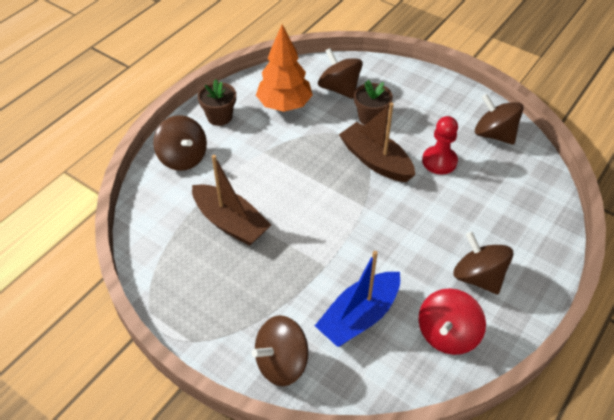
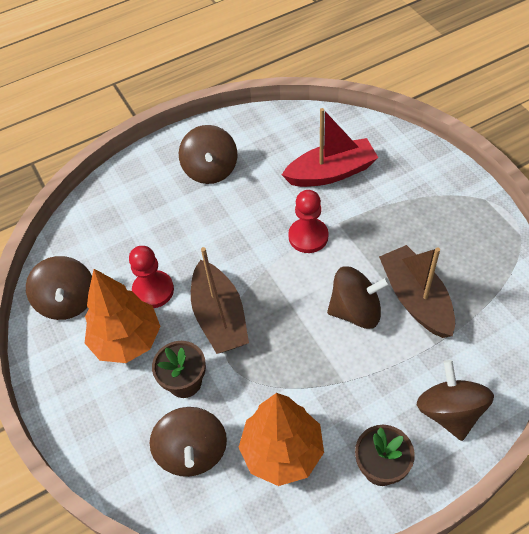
camera: 150 degrees left, 5 degrees up
(282, 363) = (412, 161): brown spinning top -> brown spinning top (356, 311)
(345, 243) = (308, 236): none -> red pawn
(359, 317) = (331, 173): blue boat -> red boat
(429, 126) = (127, 340): none -> orange tree
(447, 334) = (268, 139): red spinning top -> none

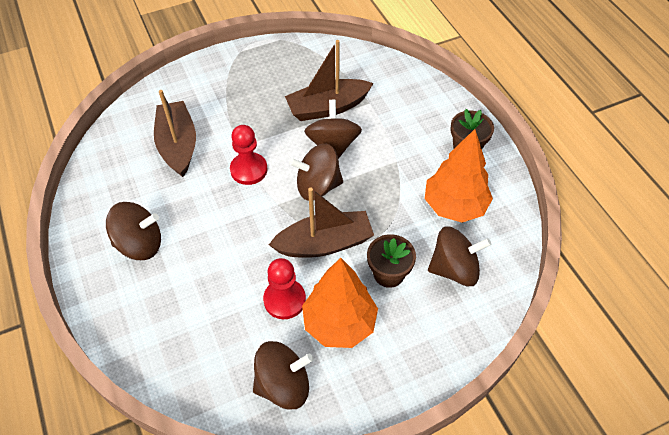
camera: 90 degrees left, 0 degrees up
(331, 173) = (178, 145): red boat -> brown boat
(450, 412) = (425, 104): brown spinning top -> brown spinning top (317, 186)

